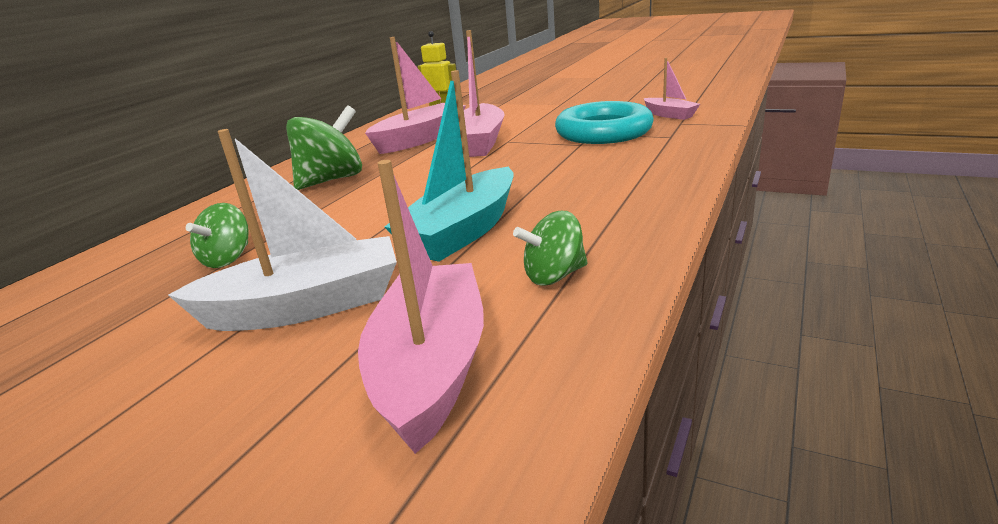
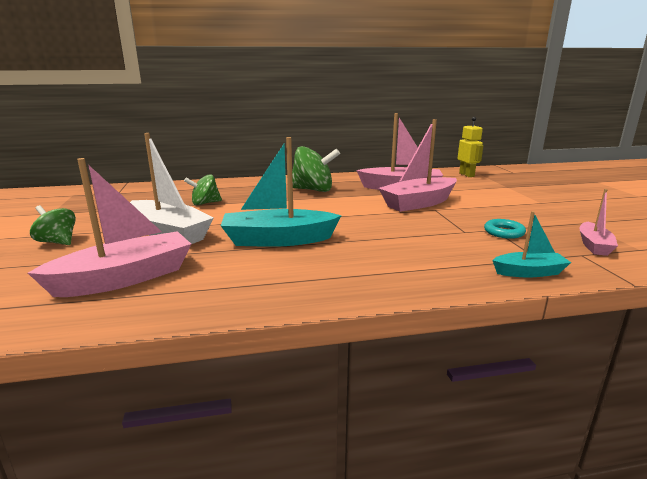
camera: 50 degrees right, 5 degrees down
(554, 276) = (240, 281): green spinning top -> green spinning top (58, 242)
(603, 132) = (504, 232): turquoise ring -> turquoise ring, size x0.44
(692, 146) = (529, 272): none -> turquoise boat

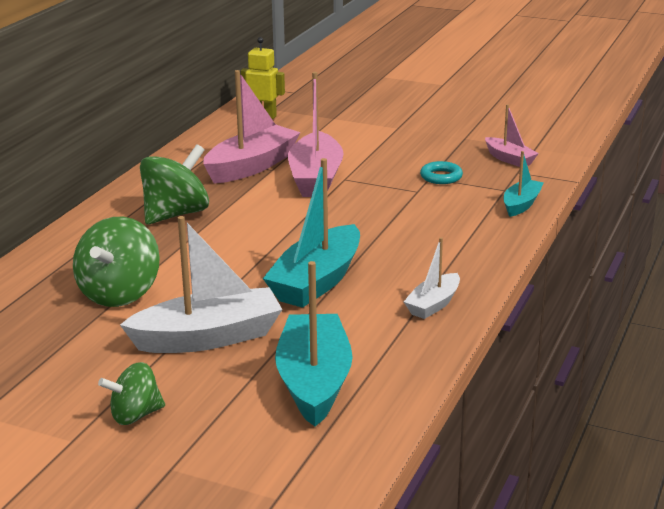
camera: 55 degrees left, 5 degrees up
(125, 278) = (314, 382): pink boat -> turquoise boat
(205, 203) = (120, 294): green spinning top -> green spinning top, size x1.65
(291, 286) = (433, 304): none -> white boat

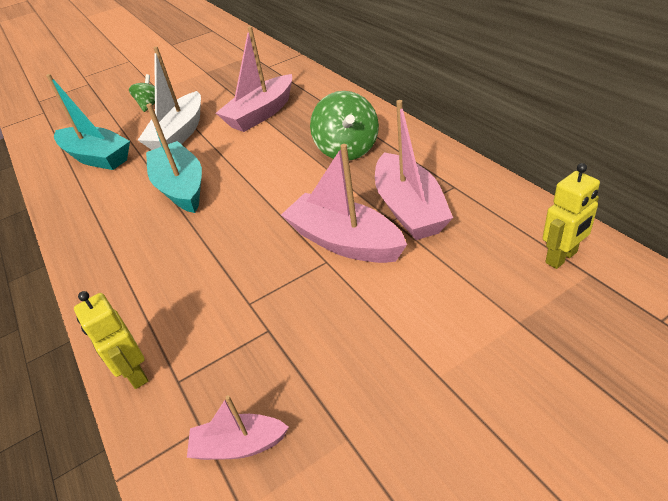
camera: 130 degrees right, 15 degrees up
(120, 294) = (261, 114): green spinning top -> pink boat
(433, 304) = (89, 228): white boat -> none
(441, 177) = (259, 340): turquoise ring -> none
(521, 204) = (135, 374): turquoise boat -> yellow robot

